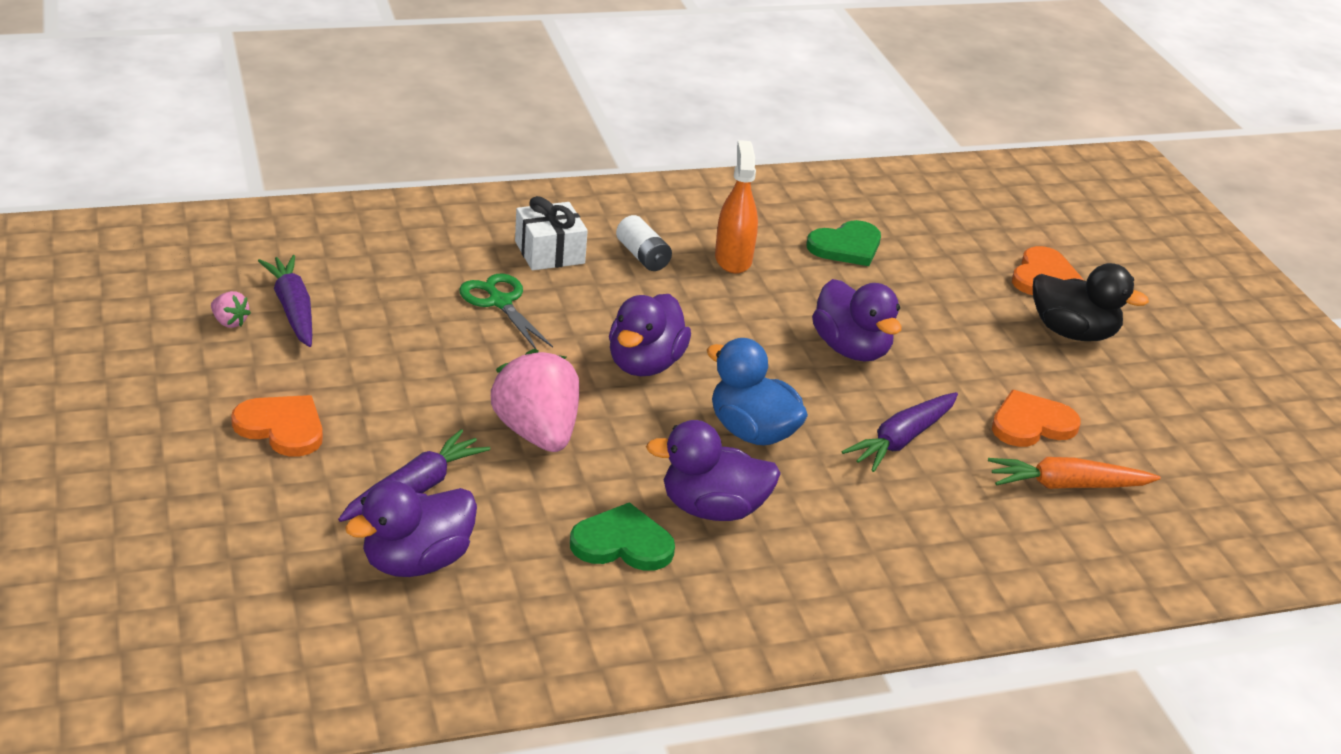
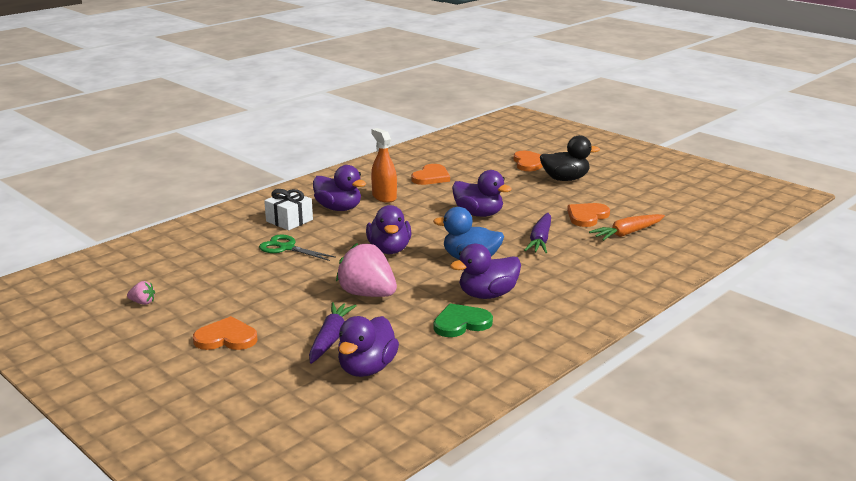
camera: 25 degrees left, 10 degrees down
(293, 309) = (174, 285): purple carrot -> none
(642, 256) = (339, 208): white battery -> purple duck
(846, 246) = (431, 177): green heart -> orange heart

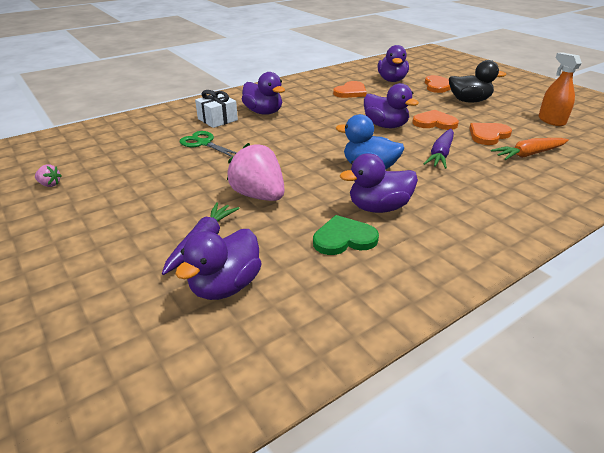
camera: 10 degrees right, 10 degrees up
(226, 338) = (101, 231): orange heart -> orange heart (434, 122)
(384, 197) = (305, 105): orange spray bottle -> orange spray bottle (551, 120)
(389, 250) = (294, 152): purple duck -> purple duck (392, 80)

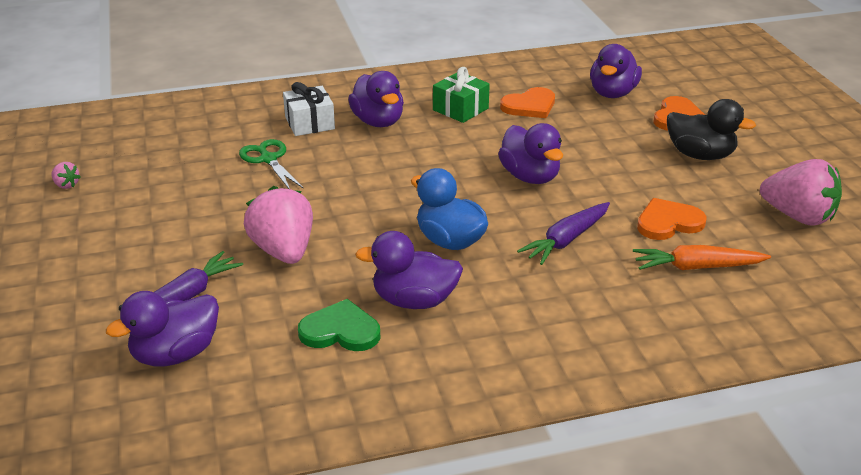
camera: 20 degrees right, 0 degrees up
(310, 99) = (460, 109): none -> green gift
(434, 122) = (607, 185): orange heart -> none
(551, 120) = (798, 216): orange spray bottle -> pink strawberry

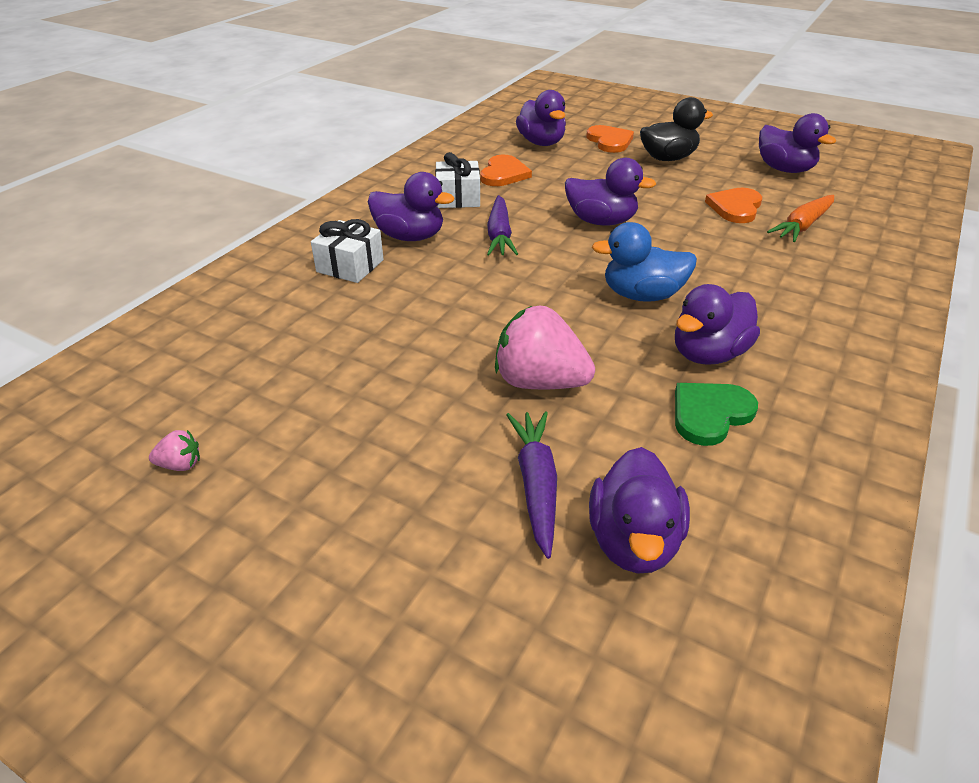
camera: 45 degrees left, 5 degrees up
(268, 159) = (371, 314): green scissors -> none
(460, 109) = (458, 198): green gift -> white gift
(566, 240) = (707, 251): purple carrot -> purple carrot (499, 235)
(798, 216) = (784, 169): pink strawberry -> purple duck

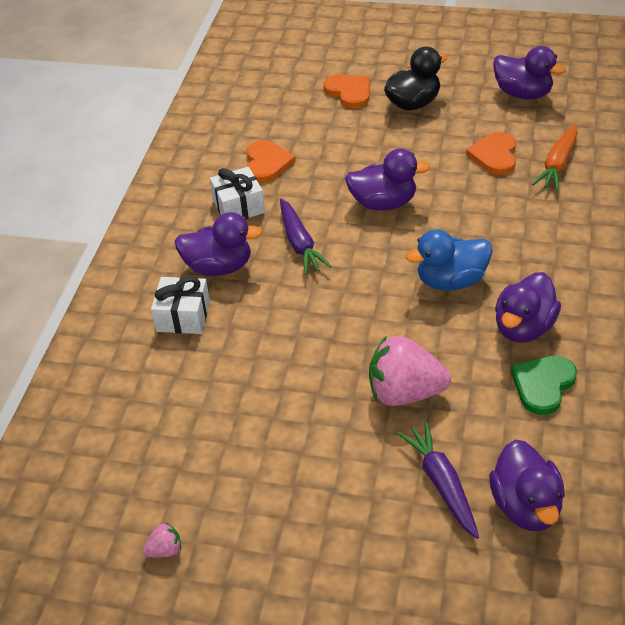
camera: 15 degrees left, 5 degrees up
(541, 143) = (283, 110): purple duck -> none

